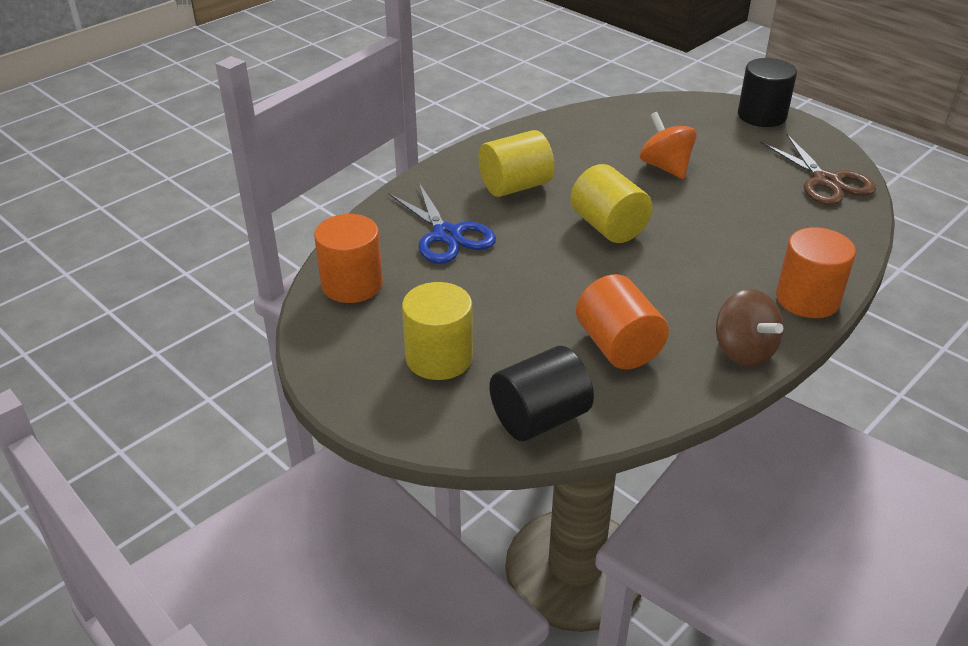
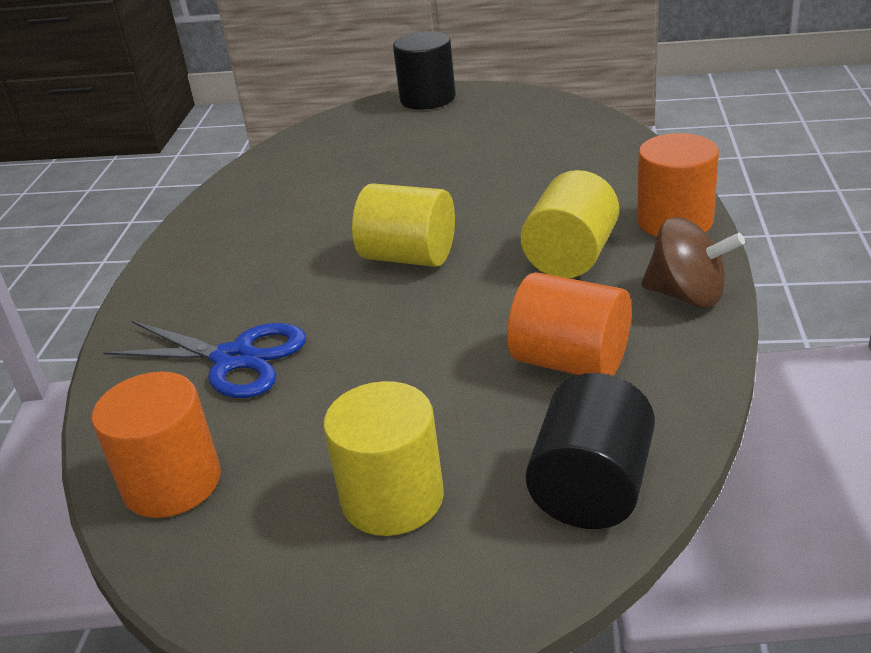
camera: 35 degrees left, 5 degrees down
(515, 186) = (256, 270): yellow cylinder -> yellow cylinder (571, 257)
(665, 167) = (395, 178): orange spinning top -> none
(826, 181) = (554, 123): brown scissors -> none

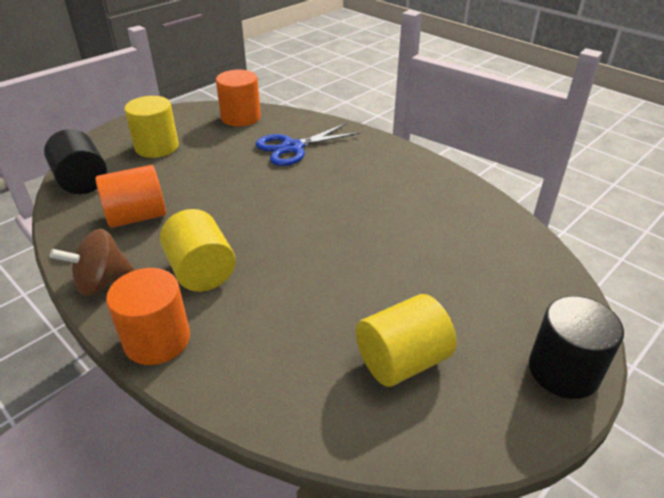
camera: 125 degrees right, 5 degrees up
(409, 257) = (297, 221): yellow cylinder -> yellow cylinder (402, 361)

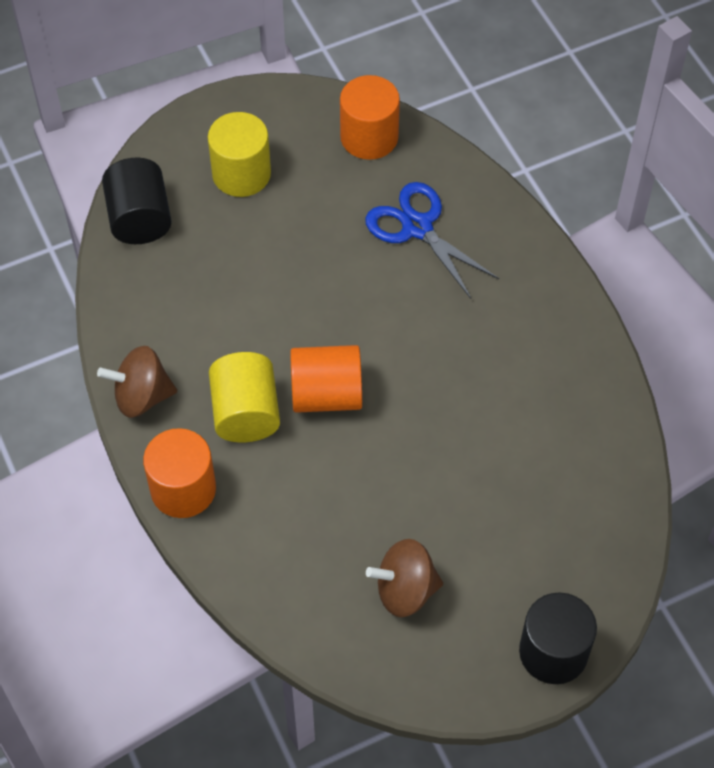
camera: 20 degrees right, 20 degrees up
(137, 217) = (194, 304): orange cylinder -> orange cylinder (326, 394)
(293, 147) = (417, 227): blue scissors -> blue scissors turned 60 degrees clockwise
(402, 361) = (405, 590): yellow cylinder -> brown spinning top

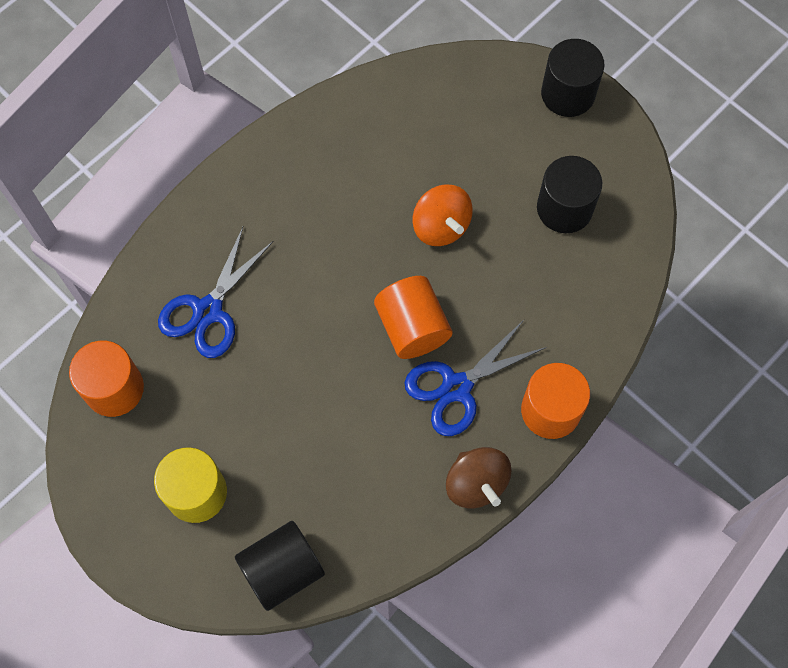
camera: 110 degrees left, 10 degrees up
(245, 413) = (457, 387): yellow cylinder -> blue scissors
(405, 590) = (564, 208): brown spinning top -> black cylinder
(430, 458) = (441, 226): none -> orange spinning top

